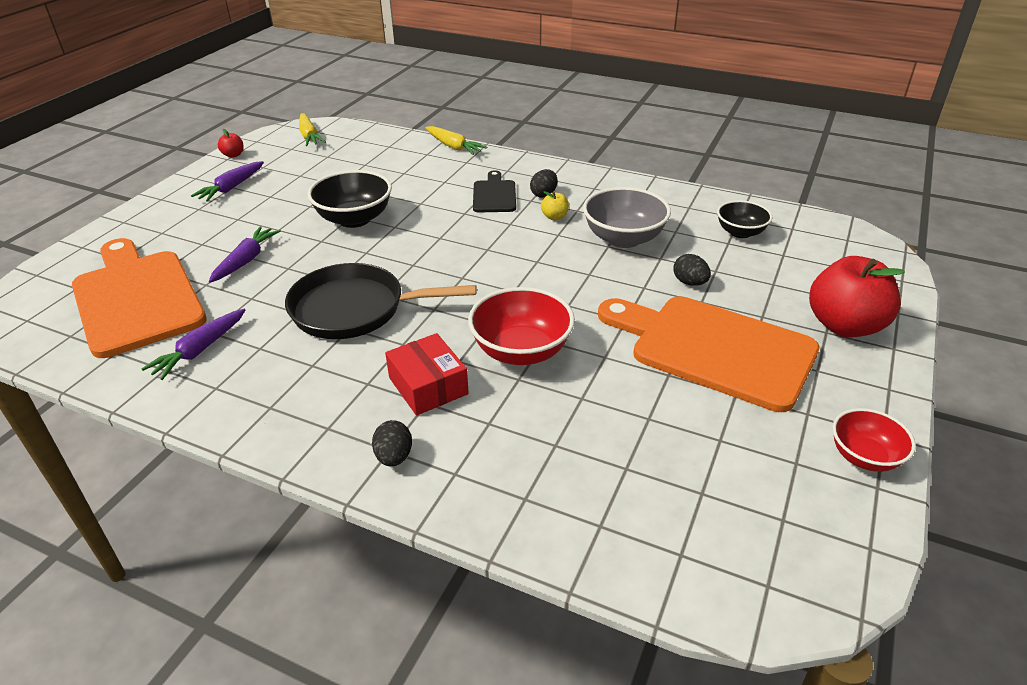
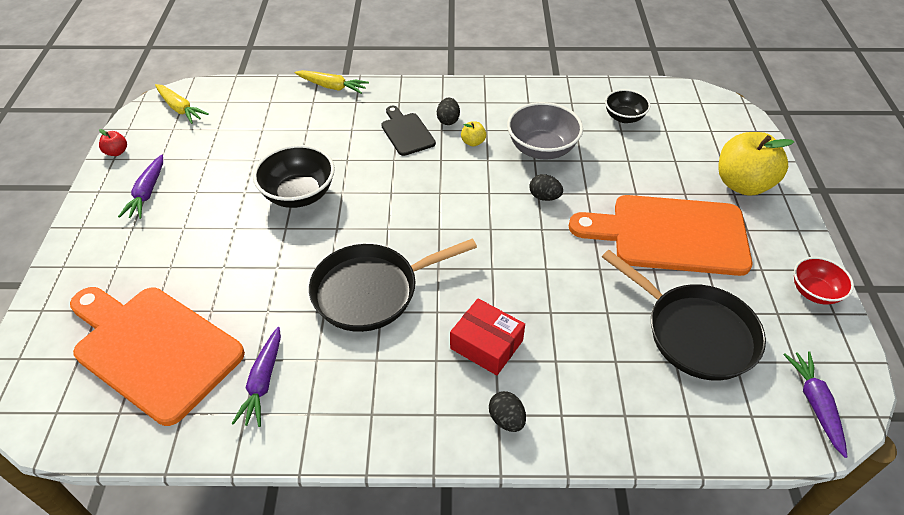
camera: 25 degrees left, 10 degrees up
(246, 260) = (230, 272): purple carrot -> purple carrot (815, 404)
(521, 351) = (535, 285): red bowl -> none
(672, 448) = (695, 333): none -> black pan
(689, 283) = (617, 178): black egg -> black egg (544, 197)
(844, 326) = (742, 184): red apple -> yellow apple

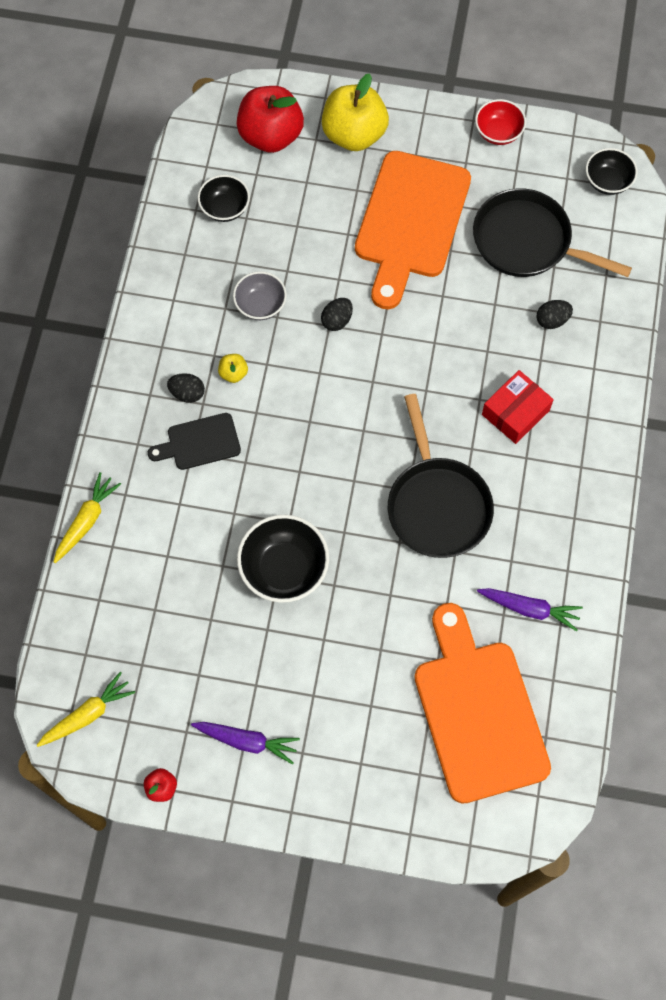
camera: 80 degrees left, 20 degrees up
(153, 349) = (478, 712): orange cutting board -> orange cutting board turned 120 degrees clockwise
(506, 419) = (593, 411): black egg -> black egg (552, 320)
(542, 149) = (260, 305): grey bowl -> grey bowl, size x0.63
(695, 333) = (527, 241): black pan -> black pan turned 120 degrees counterclockwise
(708, 133) = (270, 136): none -> red apple
(815, 404) = (607, 181): purple carrot -> black bowl

